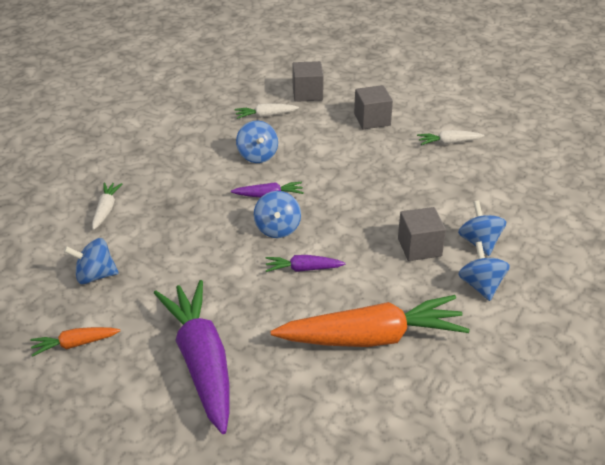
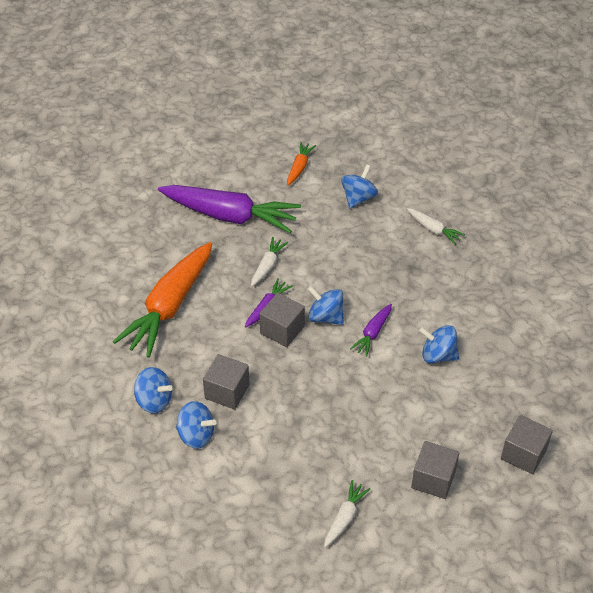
camera: 125 degrees right, 10 degrees up
(265, 115) = (503, 396): white carrot -> white carrot (267, 266)
(319, 247) = (282, 330): none -> grey cube

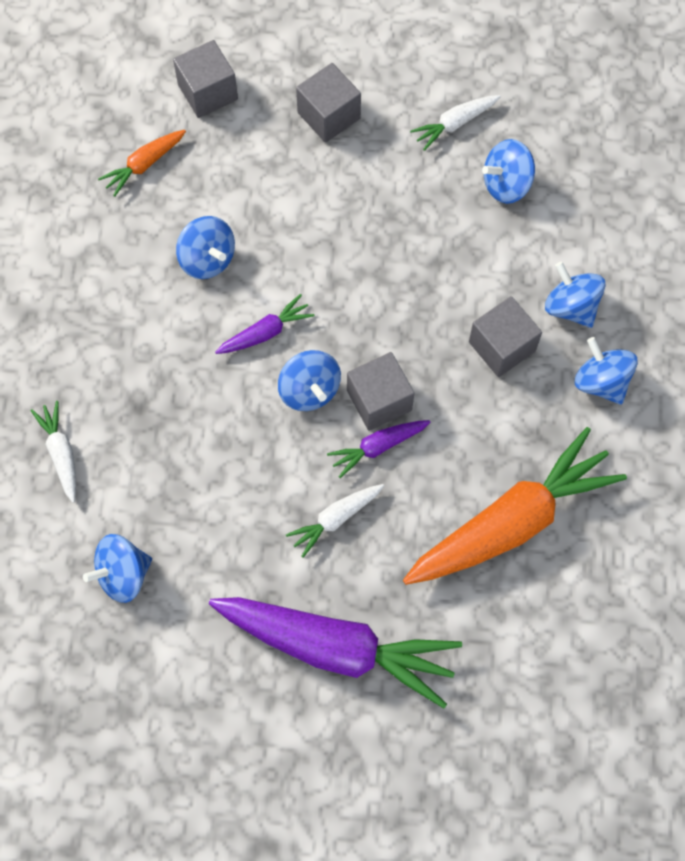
camera: 150 degrees left, 20 degrees up
(230, 216) = (336, 648): purple carrot -> purple carrot turned 150 degrees clockwise
(283, 493) = (506, 184): none -> blue spinning top
(299, 167) = (169, 691): orange carrot -> orange carrot (144, 165)

